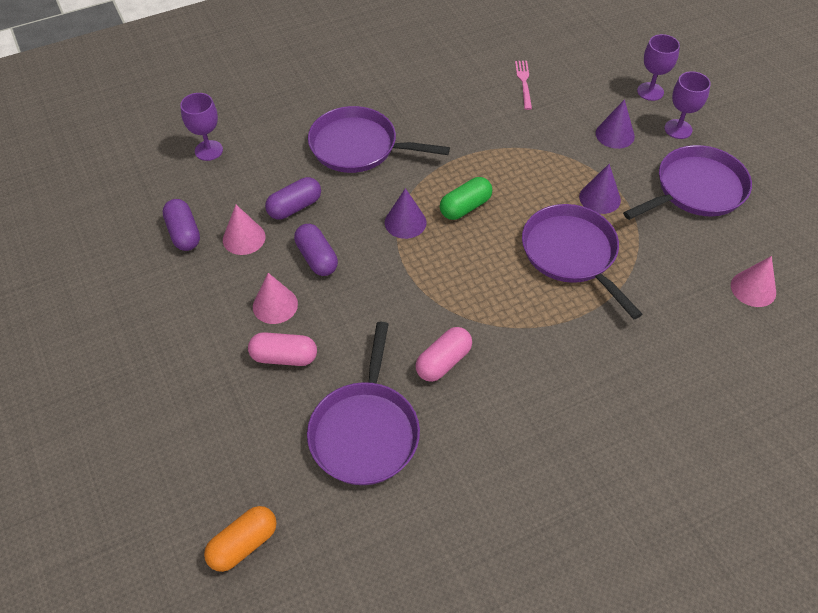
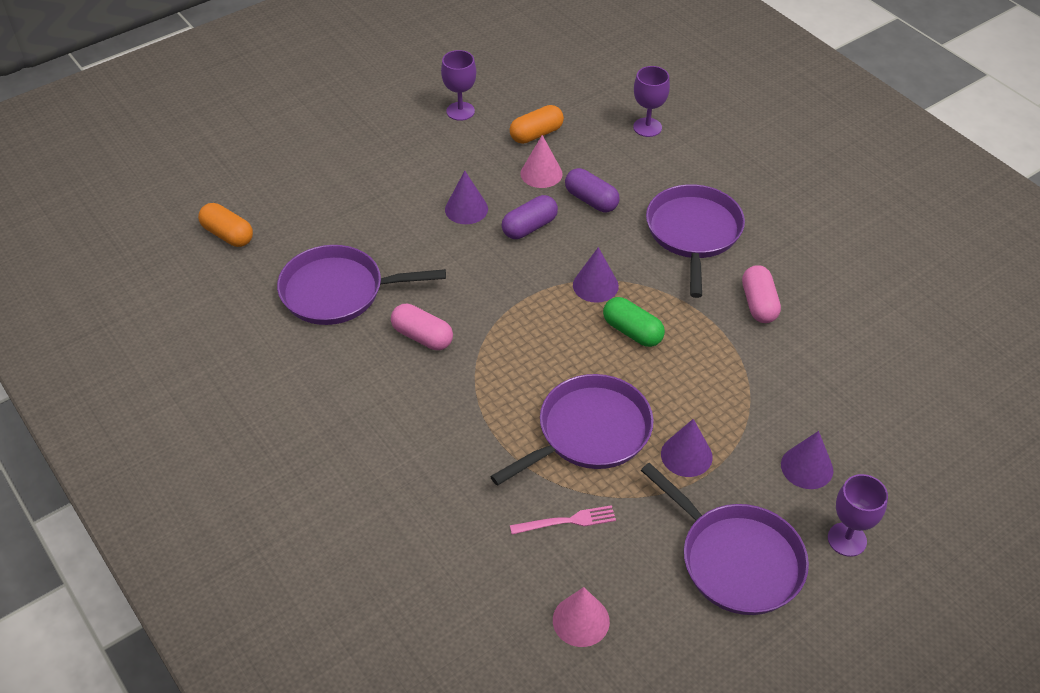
camera: 80 degrees right, 5 degrees down
(184, 233) = (536, 134): purple capsule -> orange capsule
(275, 305) = (466, 209): pink cone -> purple cone
(284, 357) = (409, 225): pink capsule -> pink capsule (759, 304)
(524, 83) = (865, 366): pink fork -> pink fork (567, 521)
(650, 91) = (911, 506): purple goblet -> purple goblet (460, 111)

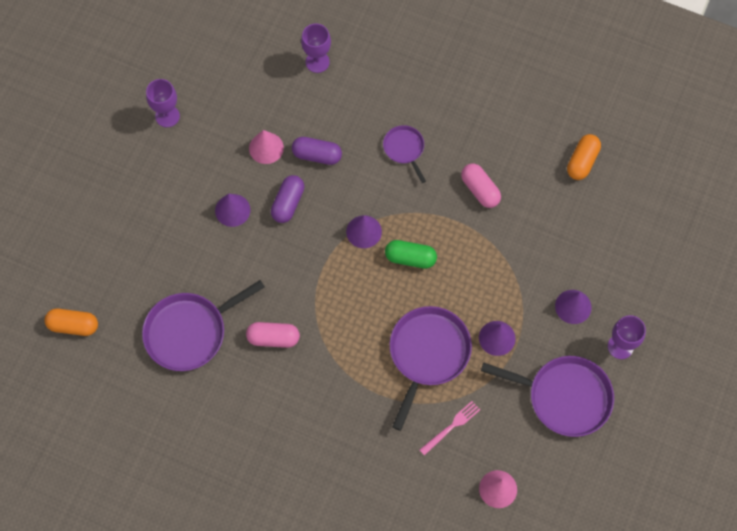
camera: 30 degrees left, 20 degrees up
(536, 134) = (239, 110): orange capsule -> orange capsule (582, 161)
(693, 233) = (404, 149): purple pan -> purple pan, size x0.53

